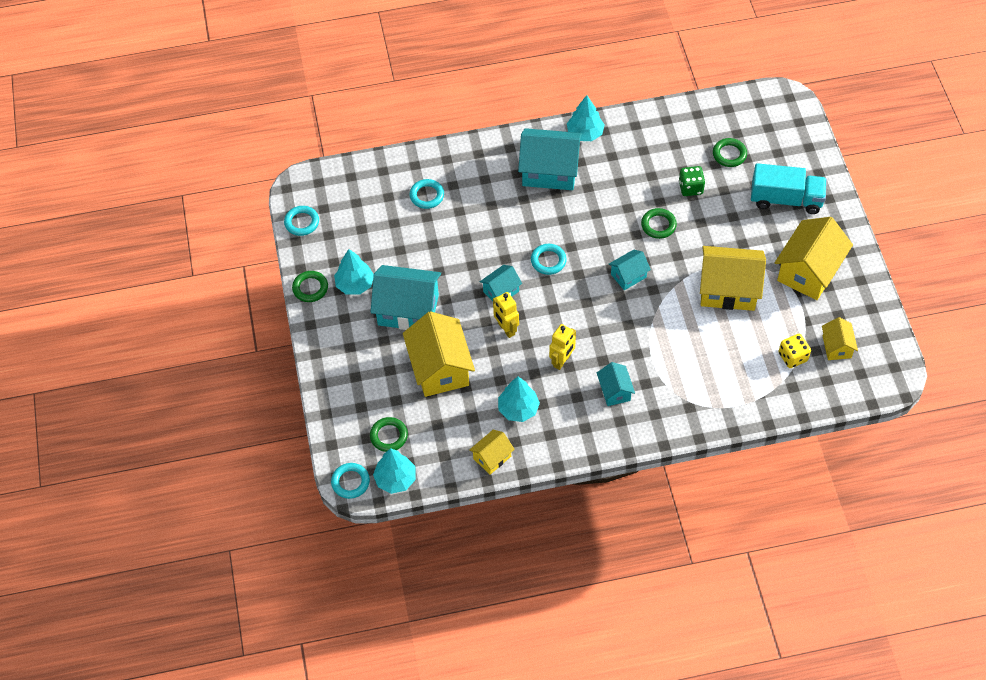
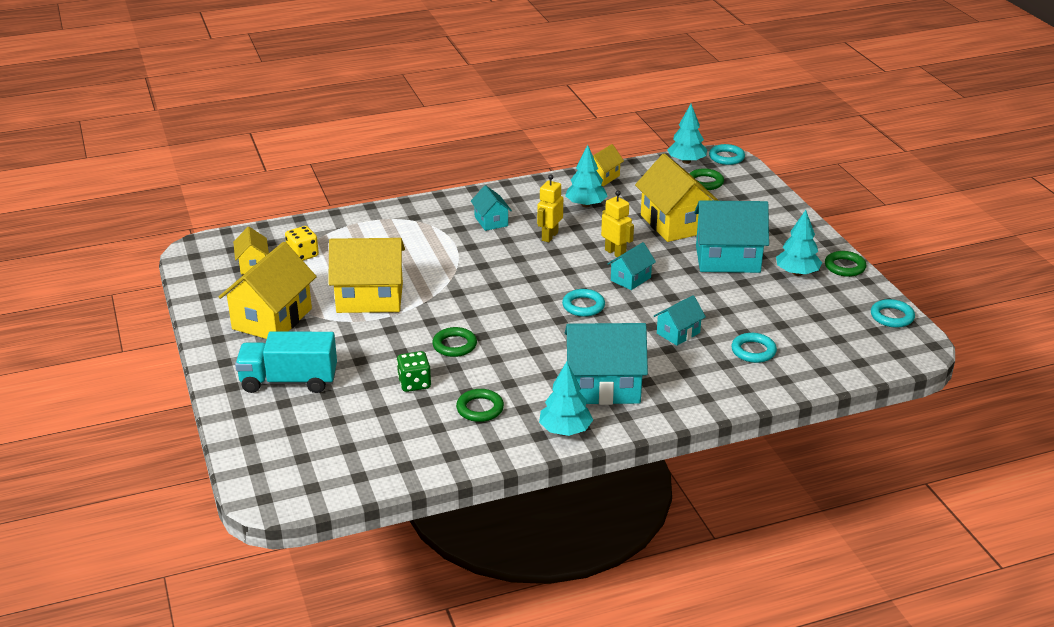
camera: 170 degrees right, 25 degrees down
(628, 276) = (487, 301): turquoise house -> turquoise house (678, 333)
(729, 154) = (361, 422): green ring -> green ring (480, 409)

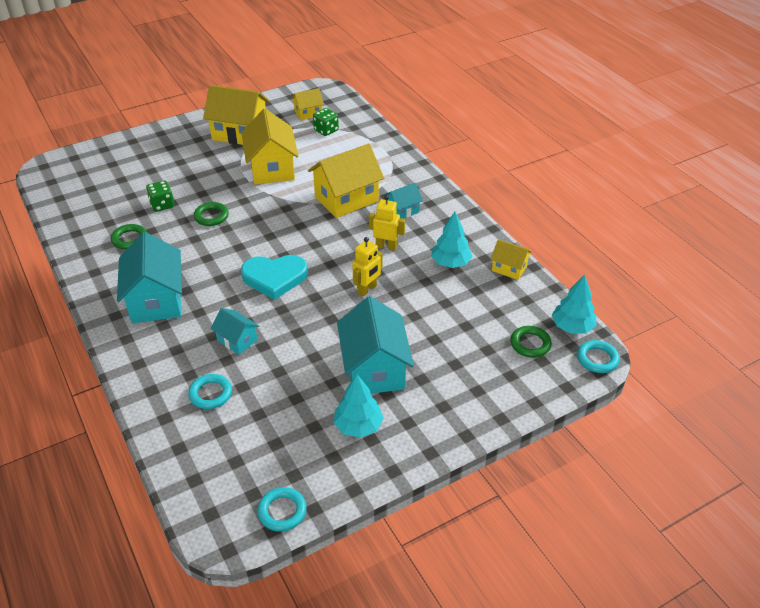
camera: 80 degrees right, 10 degrees up
(289, 381) = (165, 153): turquoise truck -> none
(303, 255) = (326, 130): yellow dice -> green dice
(565, 430) = (99, 285): turquoise tree -> none
(583, 306) = (274, 278): turquoise ring -> turquoise heart
(630, 279) = (323, 303): turquoise house -> none
(674, 223) = (434, 326): yellow house -> yellow house (346, 199)
(844, 267) = (380, 469): green ring -> none

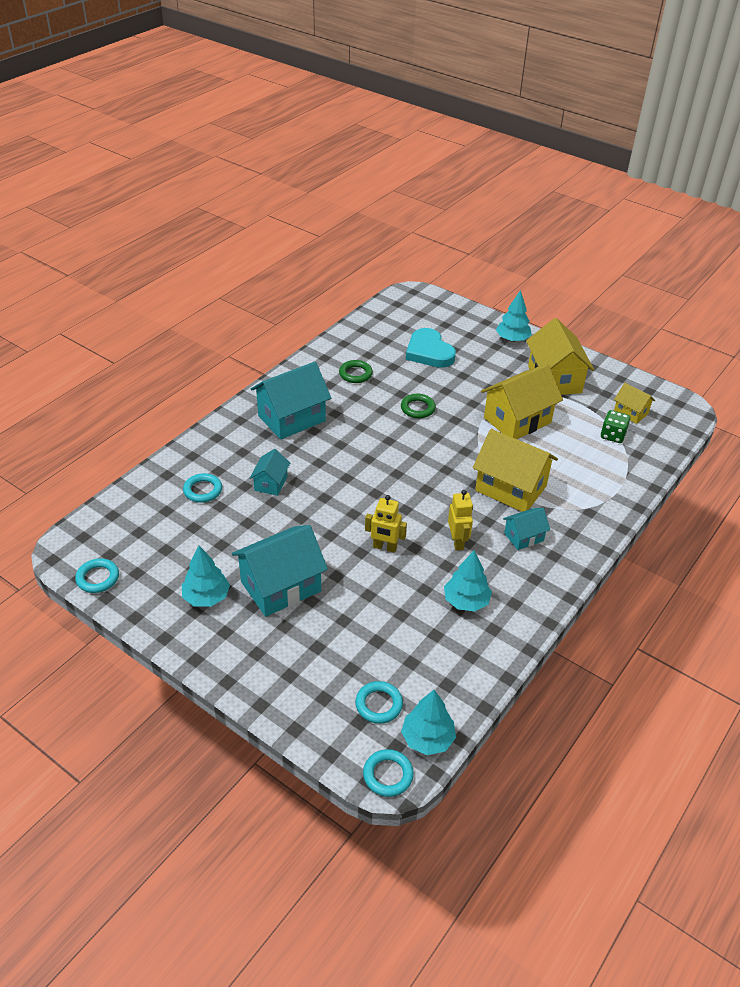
camera: 65 degrees right, 0 degrees up
(162, 205) = (412, 374): green dice -> none
(169, 135) = (512, 339): none -> turquoise tree
(274, 278) = (362, 478): turquoise heart -> turquoise heart (429, 352)
(402, 211) = (523, 537): turquoise house -> turquoise house turned 60 degrees counterclockwise
(509, 268) = (490, 655): yellow house -> none
(530, 344) = (379, 704): green ring -> turquoise ring

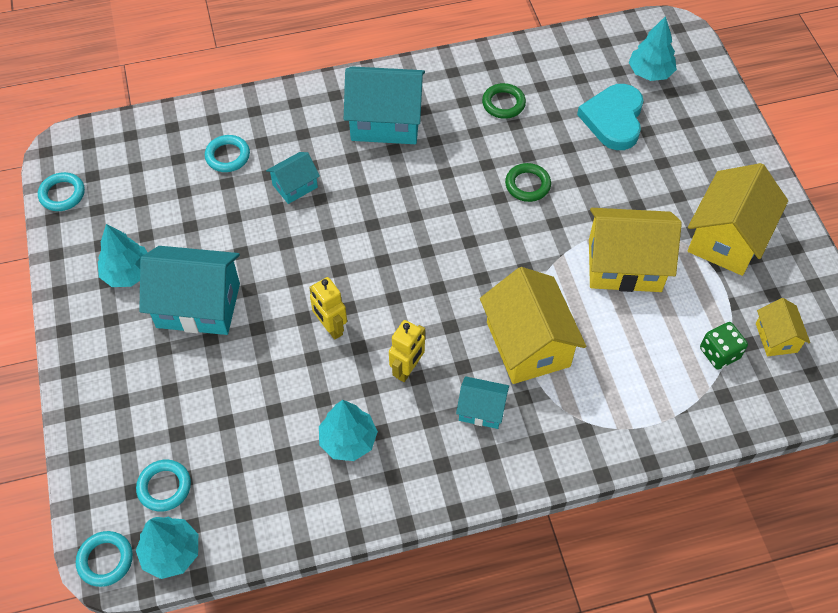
camera: 40 degrees right, 15 degrees up
(512, 339) = (732, 155): turquoise tree -> turquoise tree (650, 72)

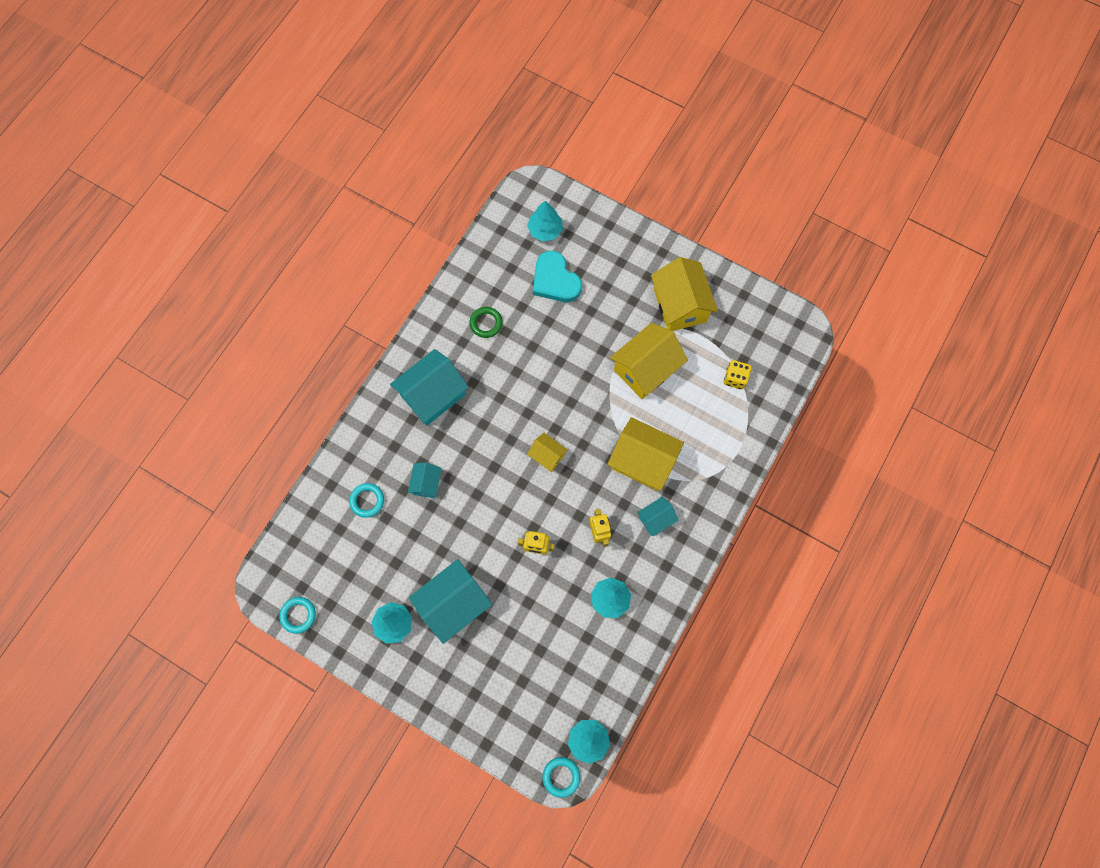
camera: 45 degrees left, 15 degrees up
(164, 487) = (548, 713): turquoise ring -> none
(527, 185) = (550, 365): green ring -> none
(719, 353) = (735, 378): green dice -> yellow dice
(776, 337) = (752, 344): yellow house -> yellow house (547, 456)

